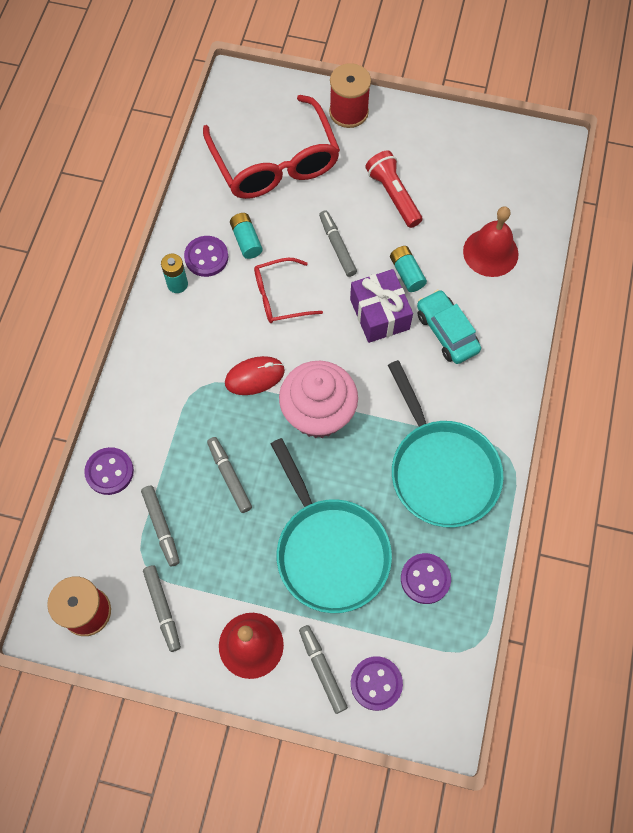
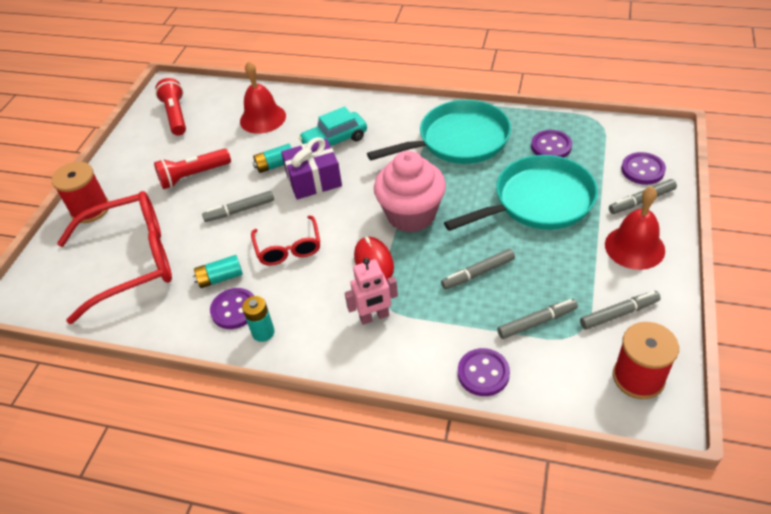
camera: 85 degrees left, 20 degrees down
(184, 378) = (374, 317): none -> pink robot
(498, 162) = (176, 115): none -> red flashlight

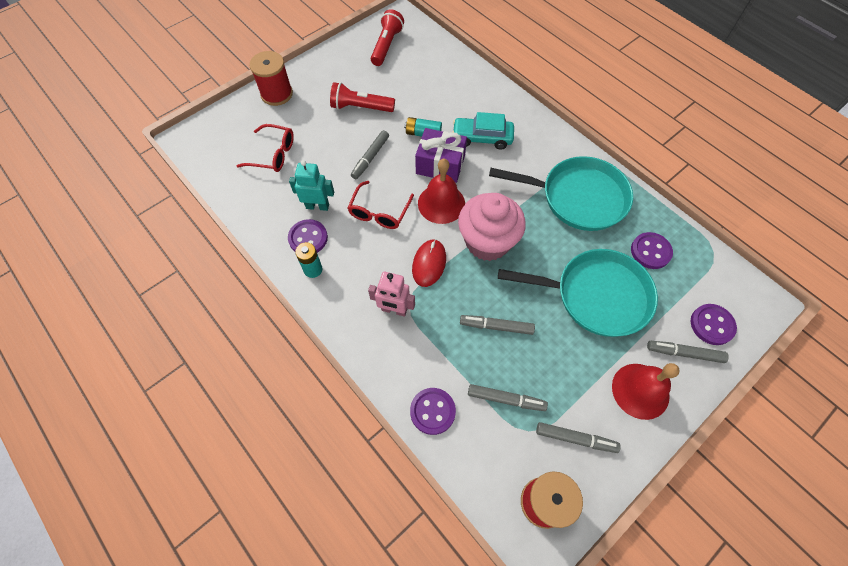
camera: 30 degrees right, 15 degrees up
(132, 261) = (273, 154): red glasses -> red glasses, size x0.52
(220, 278) = (317, 206): turquoise battery -> turquoise robot
(240, 210) = (370, 158): grey marker -> grey marker turned 75 degrees counterclockwise
(262, 118) = (445, 85): red bell -> red bell (441, 203)

